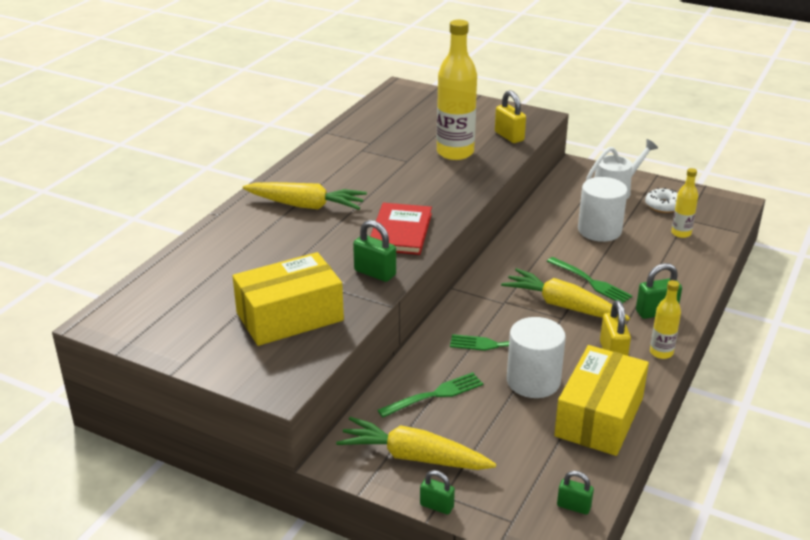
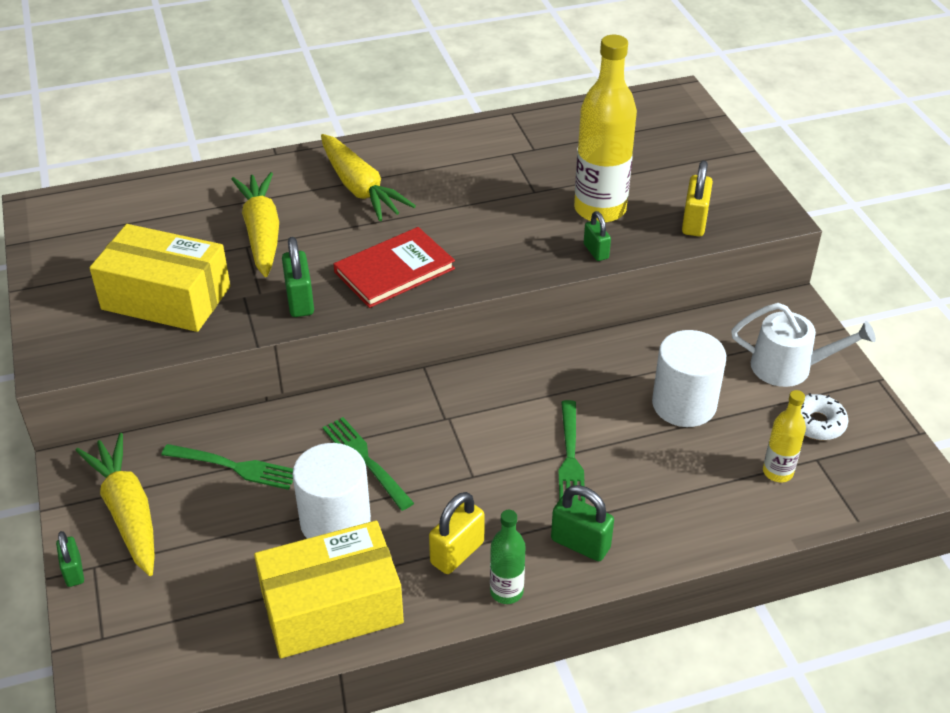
camera: 45 degrees right, 10 degrees up
(563, 306) = (496, 464): yellow carrot -> yellow carrot (262, 233)
(573, 506) = (167, 671): green padlock -> green padlock (596, 251)
(661, 352) = (506, 592): yellow bottle -> green bottle

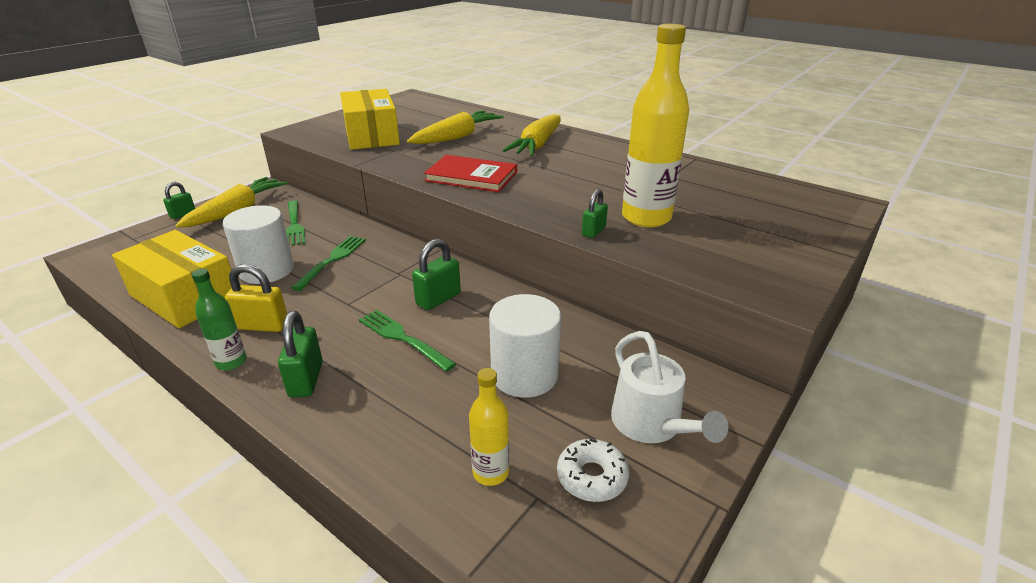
camera: 55 degrees right, 10 degrees down
(300, 301) = (408, 163): green padlock -> green padlock (438, 299)
(570, 457) = (403, 338): green fork -> green fork turned 75 degrees clockwise
(694, 222) = (700, 260): yellow padlock -> none

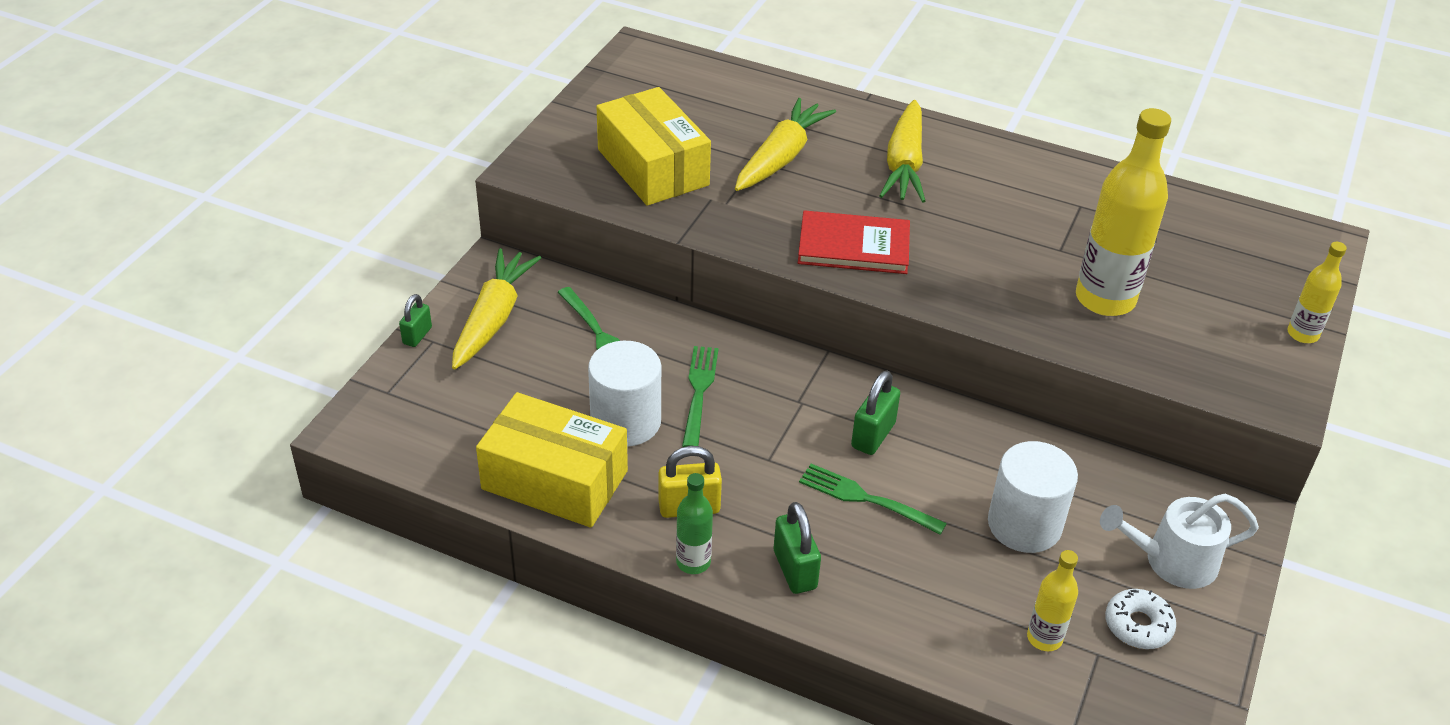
camera: 15 degrees left, 10 degrees up
(593, 231) = (1055, 332): green padlock -> none
(651, 424) = (1172, 561): white watering can -> white watering can turned 120 degrees clockwise
(814, 253) = (1302, 334): none -> yellow bottle

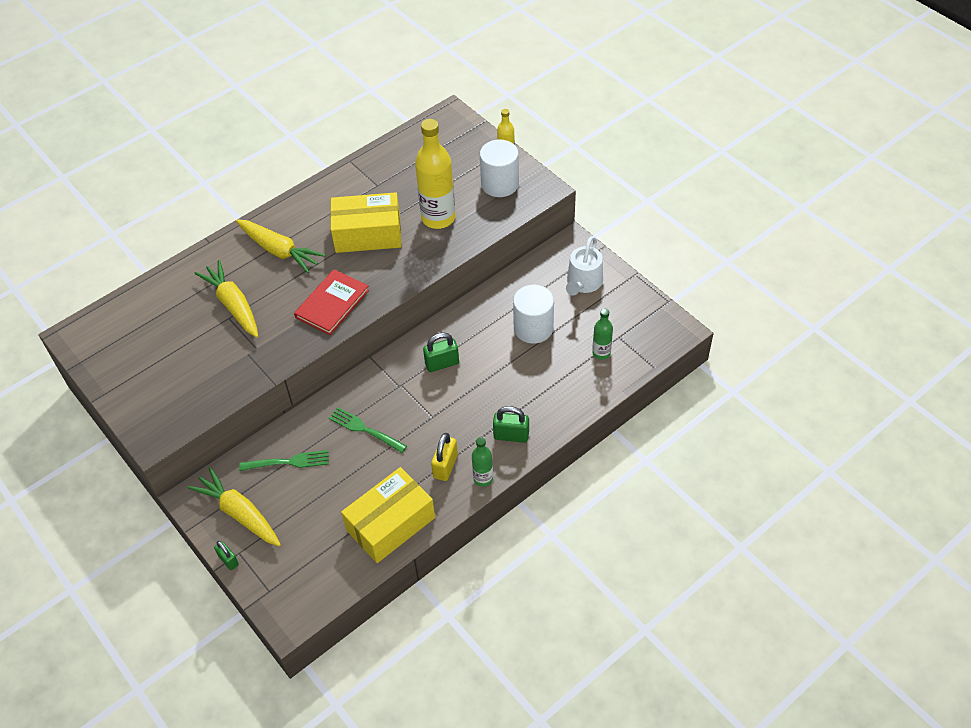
camera: 60 degrees left, 10 degrees up
(626, 422) = (366, 473): white cylinder -> white cylinder (500, 184)
(652, 167) = (198, 372): yellow box -> yellow box (368, 234)
(867, 499) = (482, 385): green fork -> none
(873, 435) = (442, 363): green padlock -> green padlock turned 75 degrees counterclockwise
(1044, 638) = (601, 353): yellow bottle -> green bottle
(1138, 625) = (611, 314): white donut -> none

